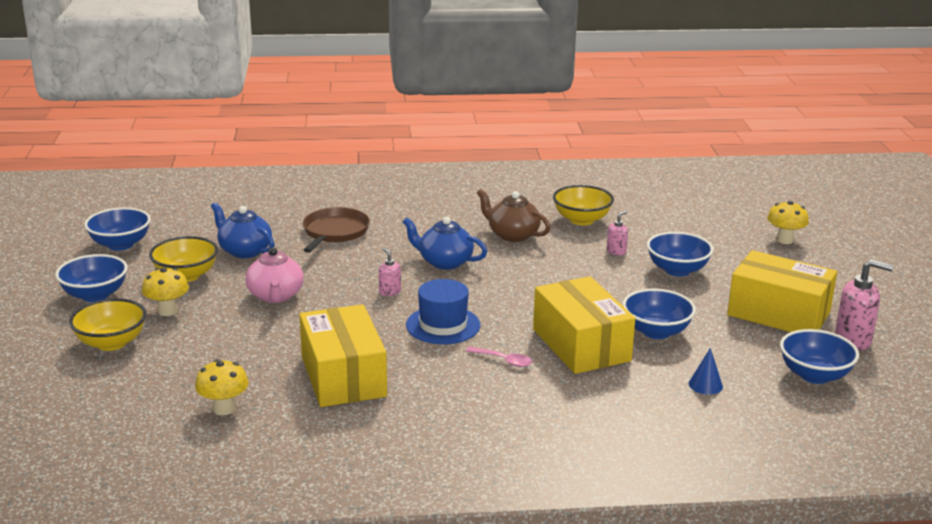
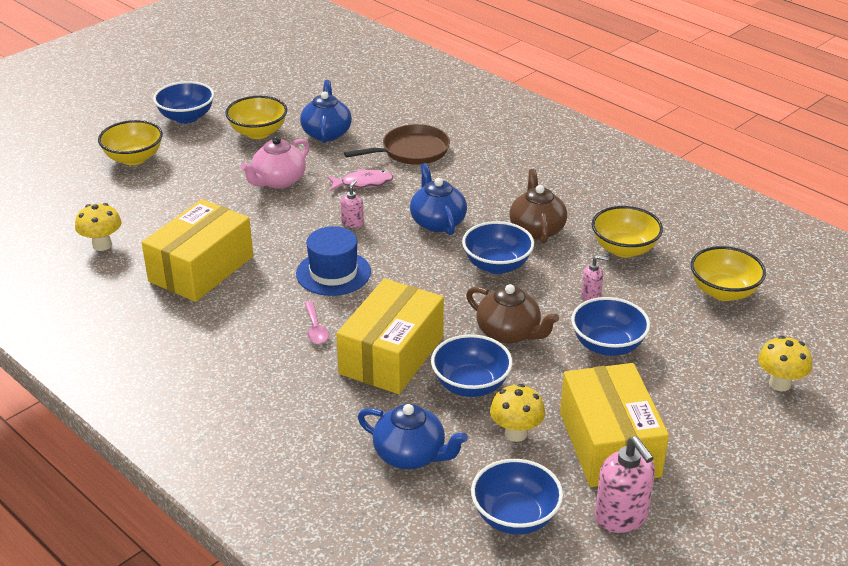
camera: 50 degrees right, 10 degrees up
(120, 244) = (266, 86): blue bowl -> blue bowl (497, 265)
(168, 311) = (201, 154): yellow mushroom -> yellow mushroom (516, 433)
(343, 266) = (363, 183): none -> pink fish
(617, 294) = (509, 333): none -> brown teapot
(673, 214) = (723, 292): none -> yellow bowl
(705, 385) = (411, 455): blue cone -> blue teapot

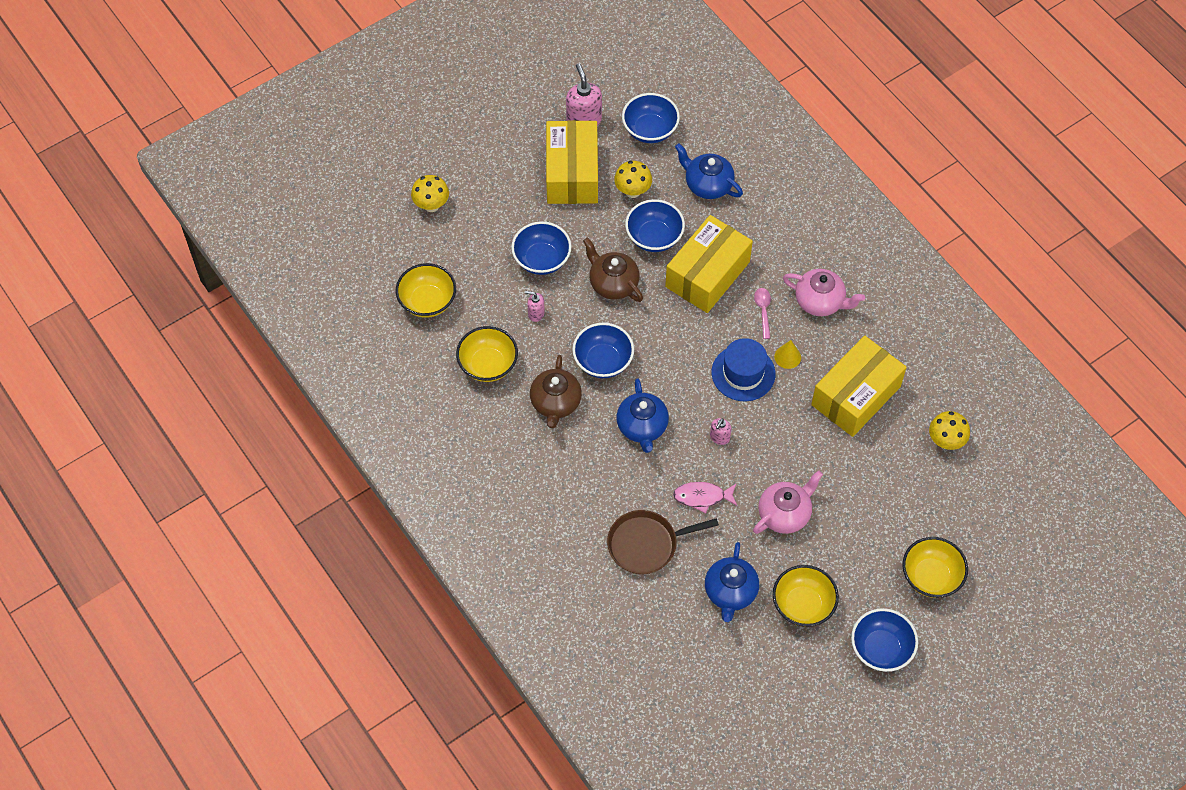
camera: 170 degrees left, 25 degrees up
(243, 345) = (820, 301): none -> pink teapot
(282, 292) = (787, 357): none -> yellow cone

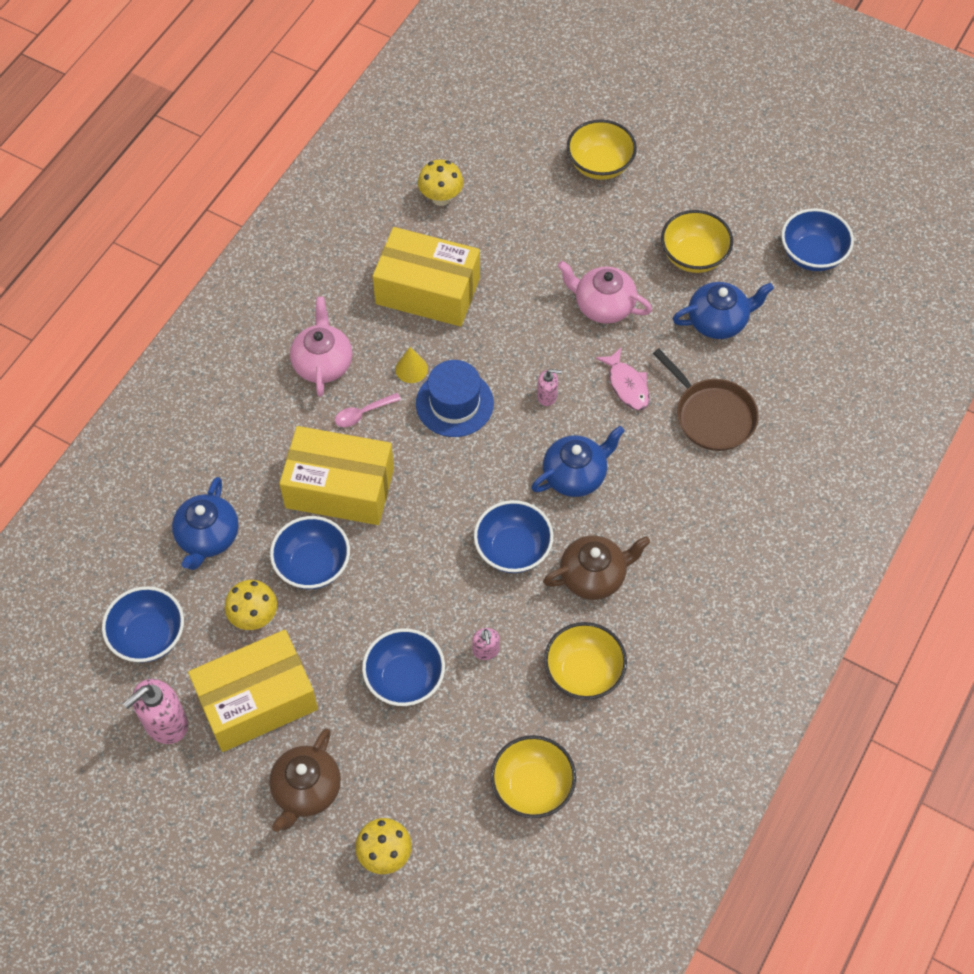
camera: 115 degrees left, 0 degrees up
(613, 283) = (401, 583): brown teapot -> brown teapot (306, 790)
(881, 649) = (699, 180): blue bowl -> blue bowl (812, 254)

